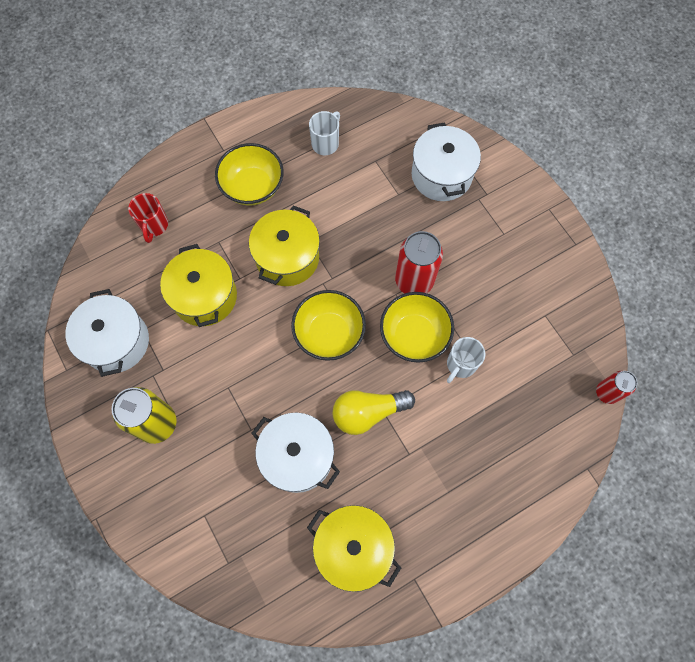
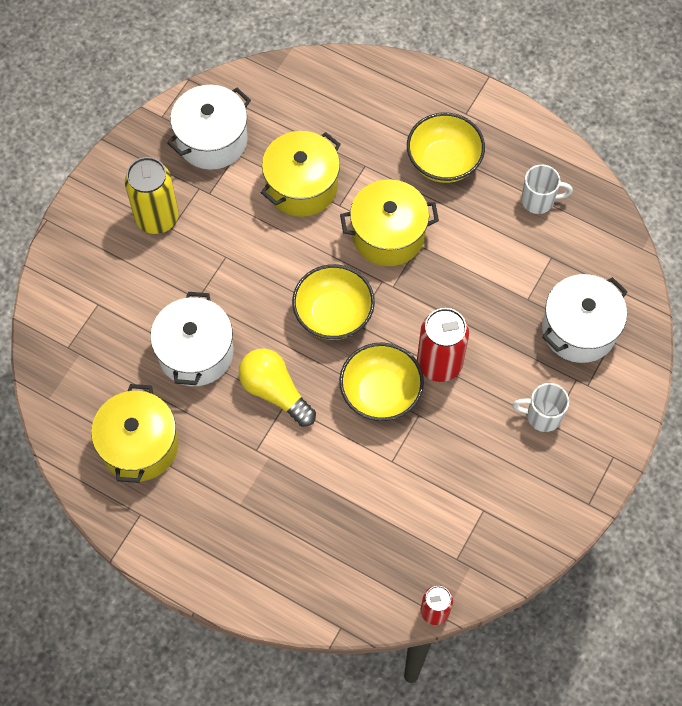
camera: 60 degrees right, 5 degrees down
(154, 225) = (345, 102): red mug -> none
(460, 364) = (376, 453): white mug -> white mug (542, 416)

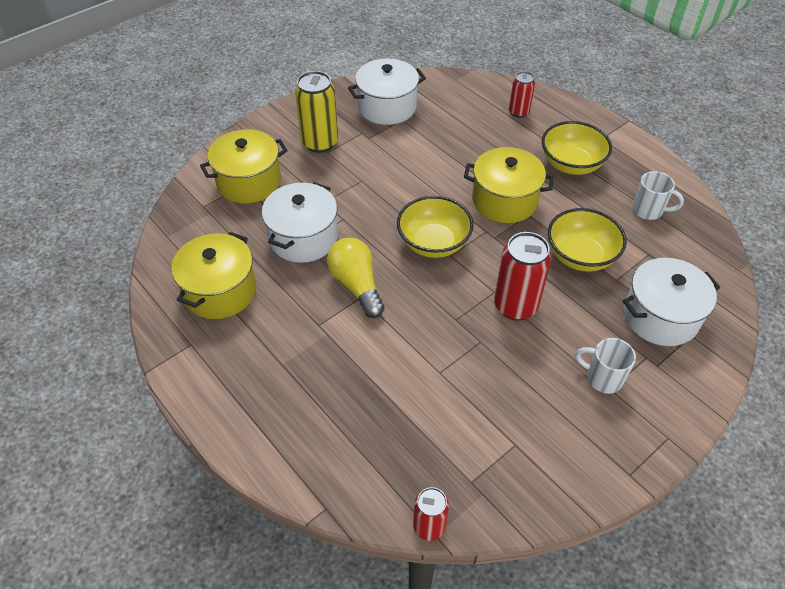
camera: 20 degrees right, 15 degrees down
(301, 186) = (445, 151): yellow pot -> yellow pot (249, 182)
(364, 102) = (518, 112): none -> red can
(380, 393) = (451, 313): yellow bowl -> yellow bowl (580, 256)

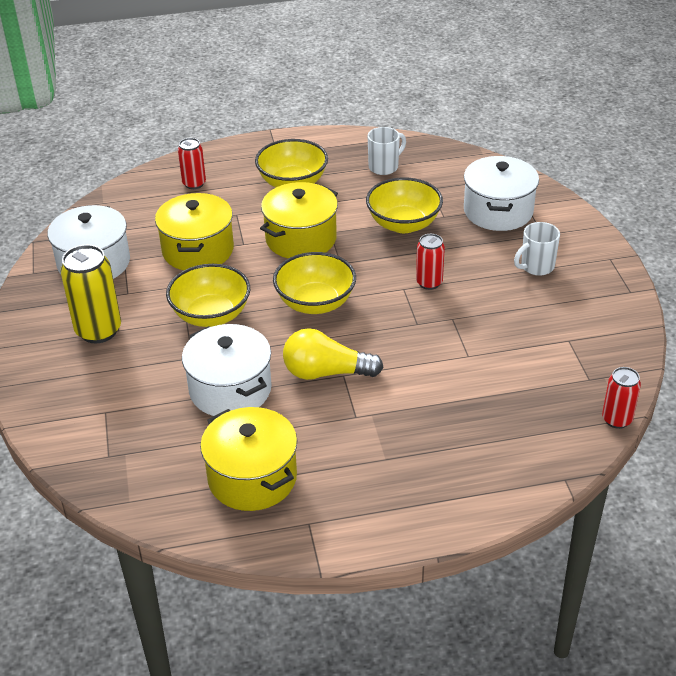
camera: 60 degrees left, 10 degrees down
(249, 182) = (105, 406): yellow pot -> yellow pot (198, 250)
(376, 191) = (211, 315): none -> yellow bowl
(515, 306) = (429, 283): red can -> red can, size x0.59

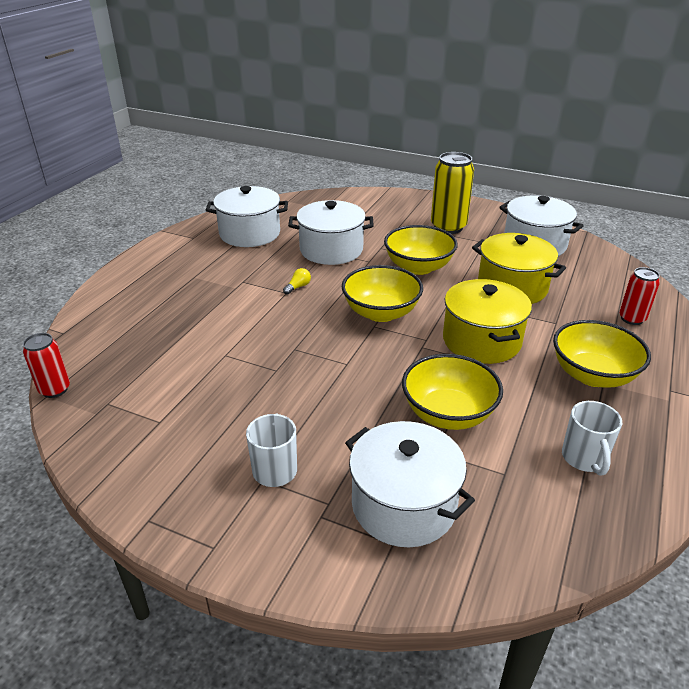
camera: 125 degrees right, 5 degrees down
(252, 478) = (250, 233): yellow pot -> white pot
(326, 372) = (298, 287): yellow light bulb -> yellow light bulb, size x0.41
(429, 283) = (337, 382): red can -> none

